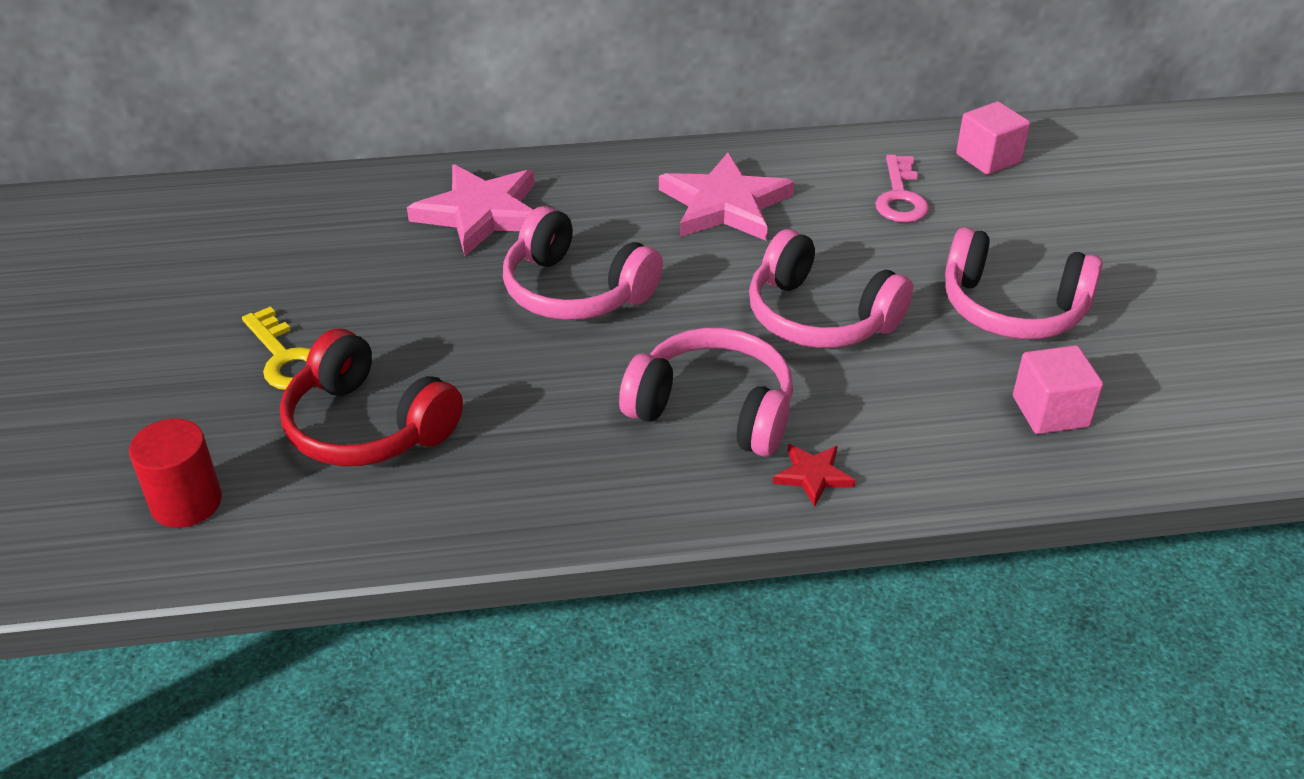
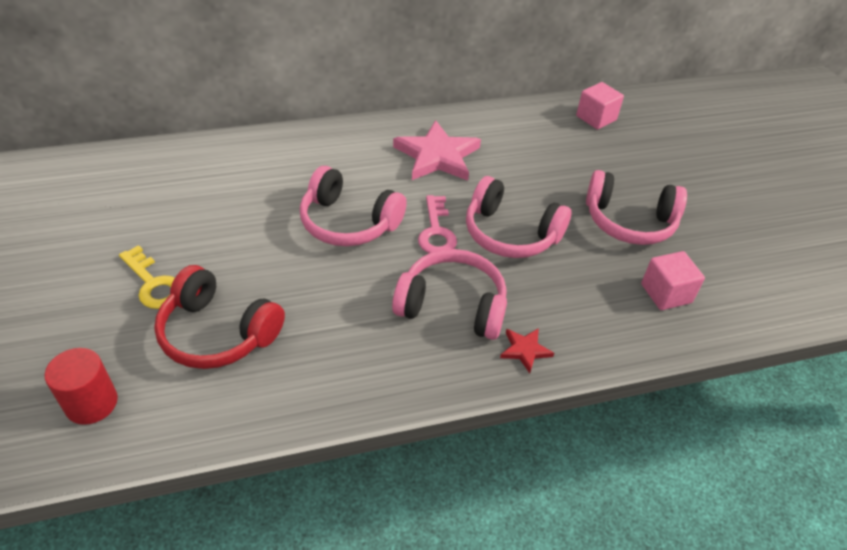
camera: 10 degrees left, 5 degrees up
(481, 213) = (278, 168): pink star -> none
(900, 197) = (547, 146): pink key -> pink key (436, 231)

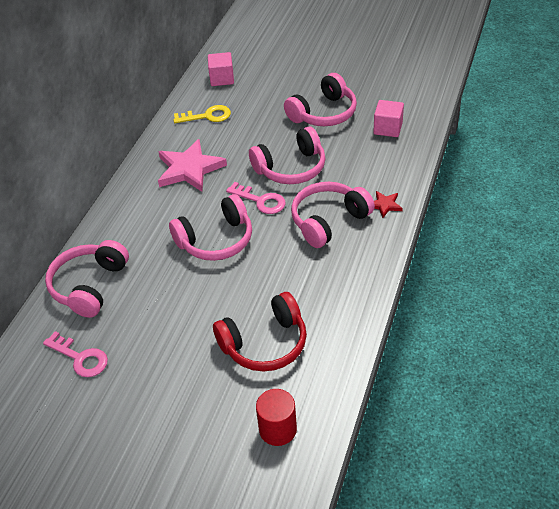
camera: 50 degrees left, 0 degrees up
(126, 198) = (80, 358): none -> pink key
(153, 283) = (190, 366): yellow key -> yellow key (207, 116)
(223, 162) = (89, 286): none -> pink headphones

